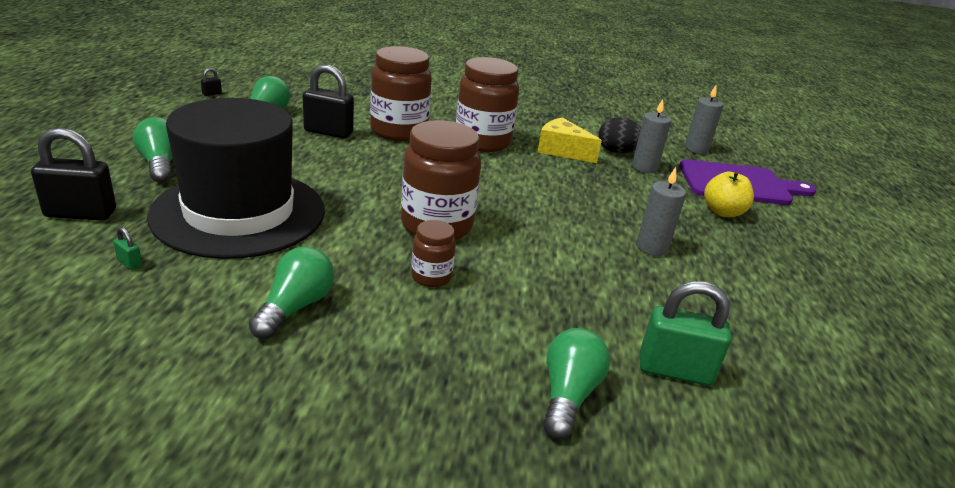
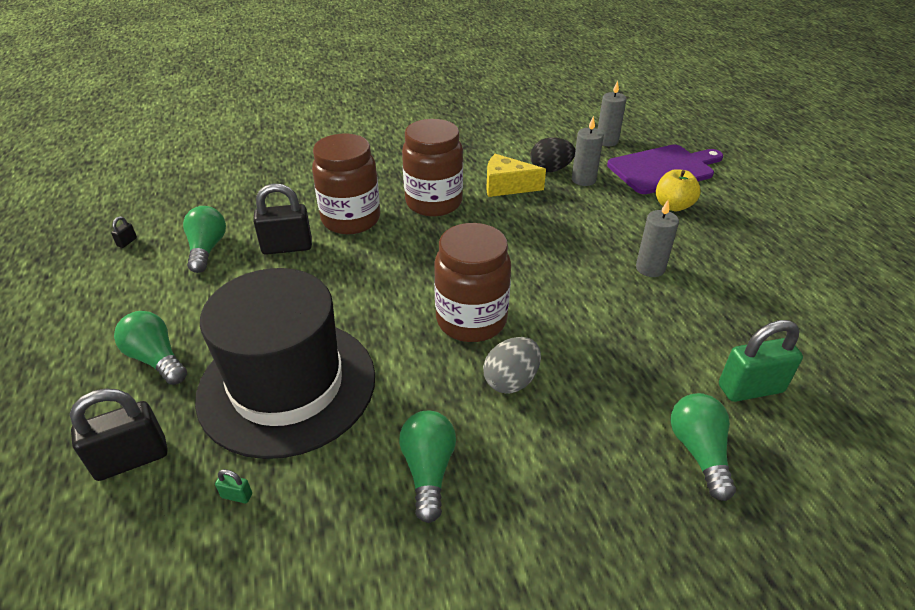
camera: 20 degrees left, 10 degrees up
(431, 277) = (511, 381): brown jar -> grey egg

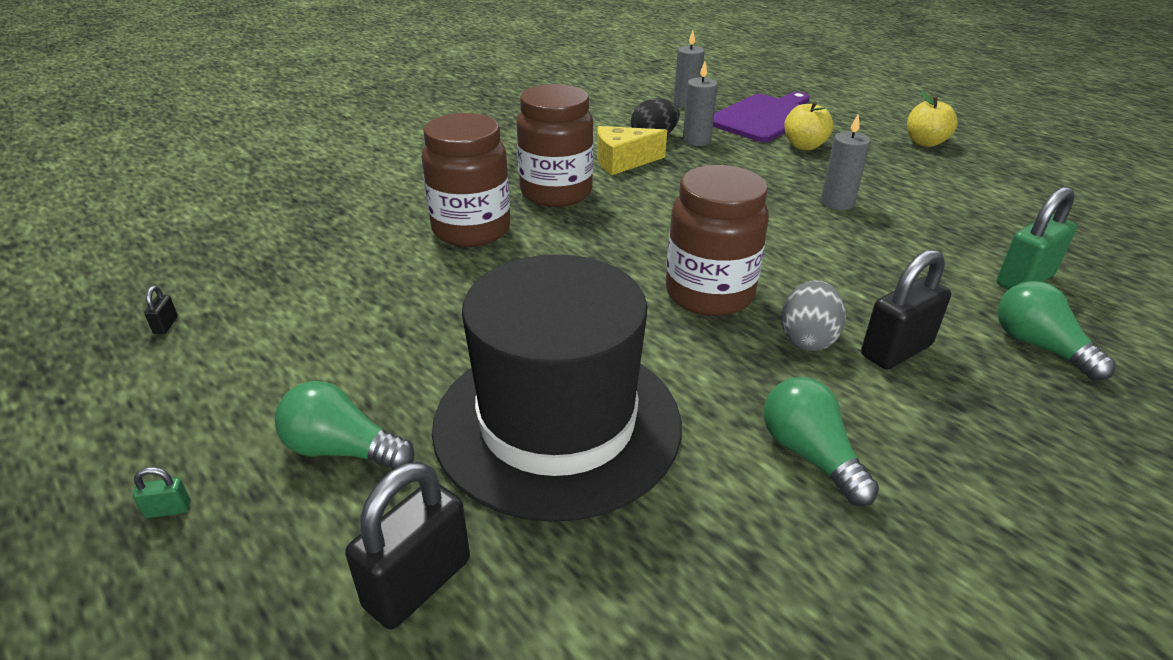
camera: 25 degrees left, 5 degrees down
(207, 249) = (301, 304): green light bulb -> none
(237, 495) = (610, 569): green padlock -> green padlock (168, 509)
(287, 247) = (414, 276): black padlock -> black padlock (896, 350)
(794, 228) = (925, 142): none -> yellow apple

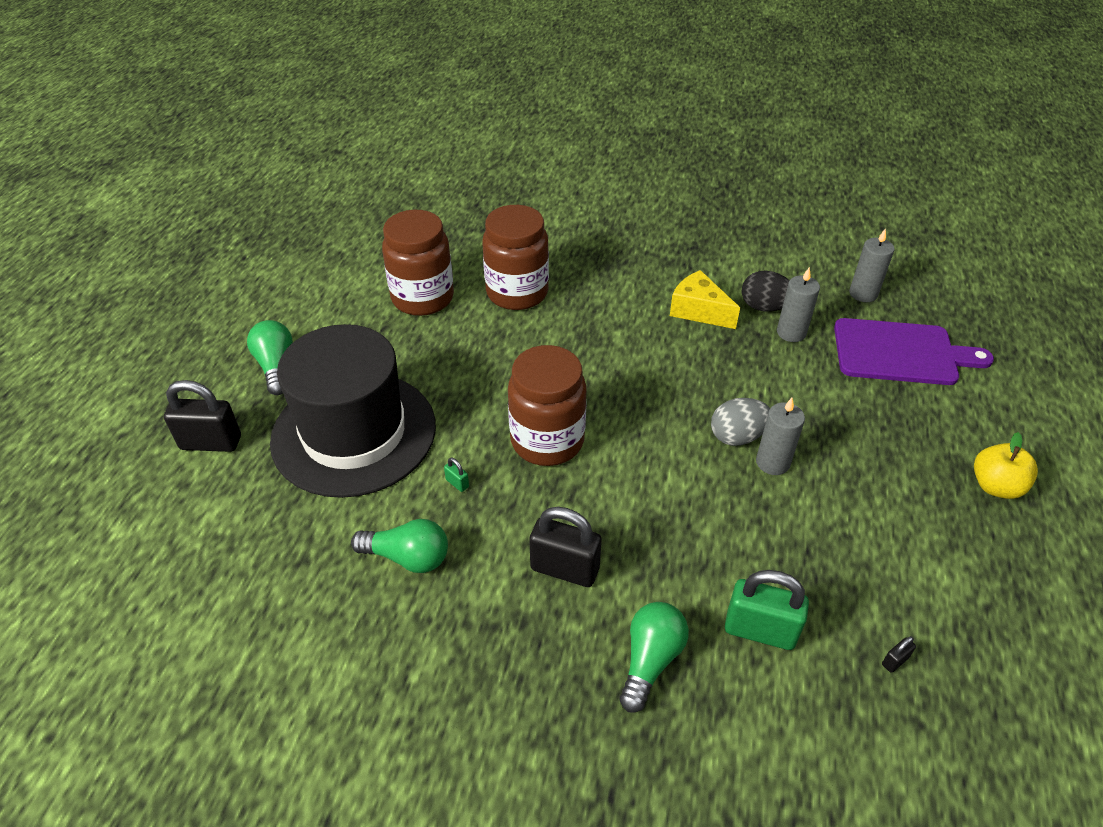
camera: 55 degrees right, 10 degrees up
(166, 325) = (319, 246): black padlock -> black padlock (894, 661)
(168, 509) = (203, 338): green padlock -> green padlock (457, 483)
(556, 193) = (609, 303): brown jar -> brown jar (422, 298)
(804, 146) = (868, 402): yellow apple -> none
(807, 339) = (536, 514): grey egg -> grey egg (737, 436)
(810, 455) = (408, 557): green light bulb -> green light bulb turned 75 degrees clockwise

